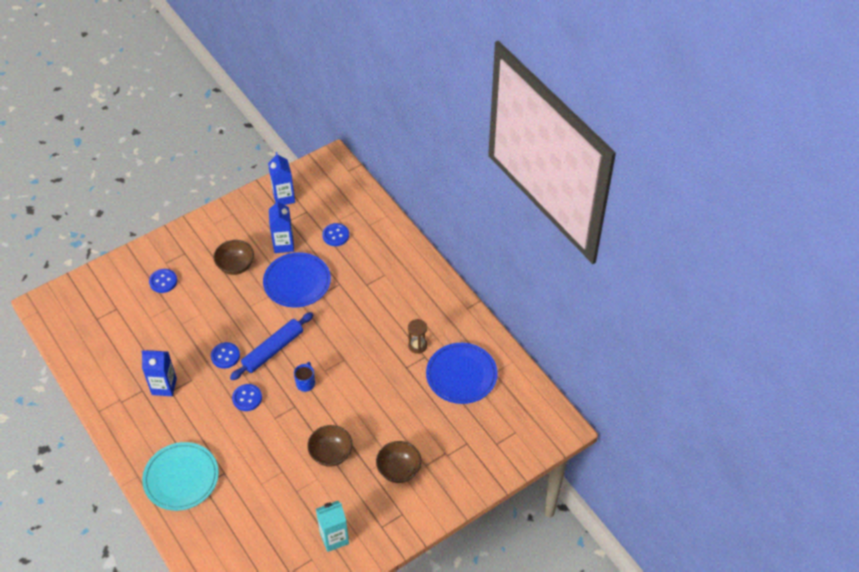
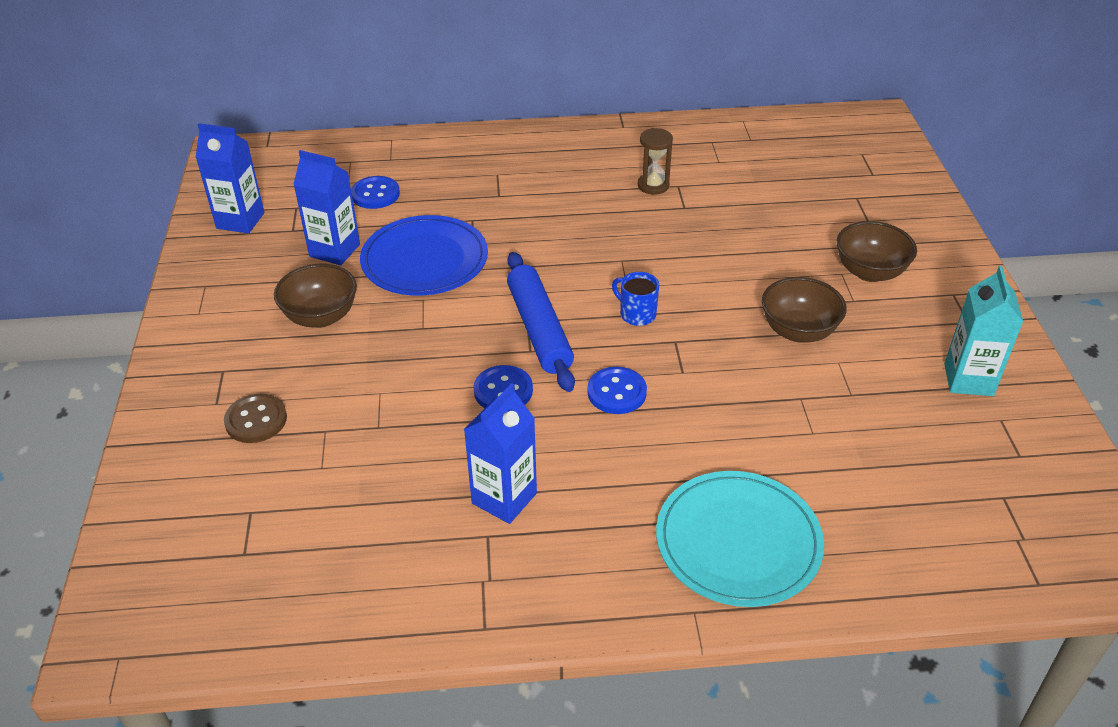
camera: 60 degrees left, 10 degrees down
(163, 281) = (256, 420): blue button -> brown button
(461, 375) = (734, 165): blue plate -> none

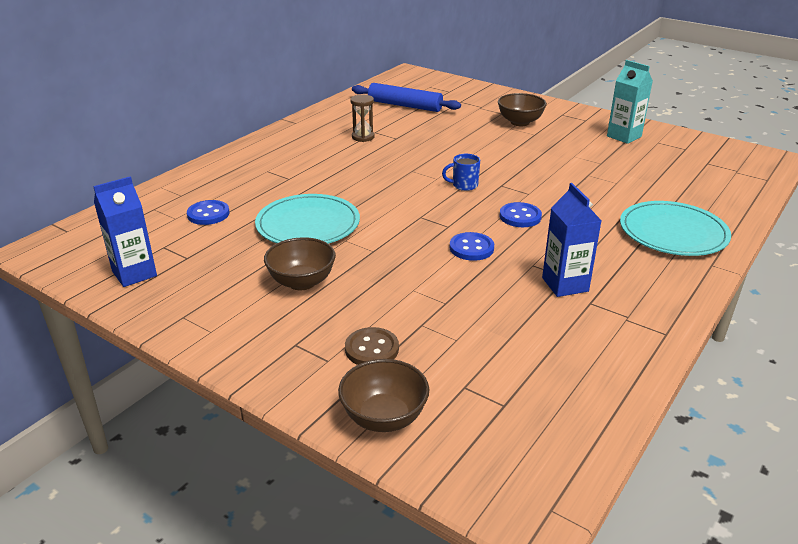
camera: 50 degrees left, 10 degrees down
(334, 250) = (240, 250): blue carton -> none
(424, 260) = (308, 224): blue plate -> turquoise plate
(539, 329) = (433, 216): blue rolling pin -> blue rolling pin (405, 105)
(798, 331) = (538, 154): brown bowl -> brown bowl (384, 418)

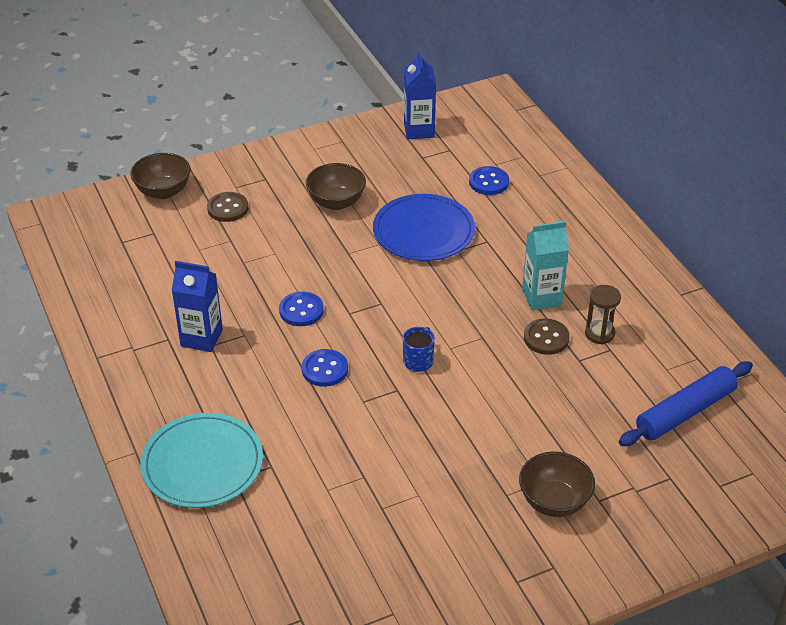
camera: 120 degrees right, 10 degrees up
(308, 224) = (423, 231): turquoise plate -> blue plate
(387, 151) = (546, 338): none -> brown button
(624, 136) = (435, 586): turquoise carton -> turquoise carton (541, 297)

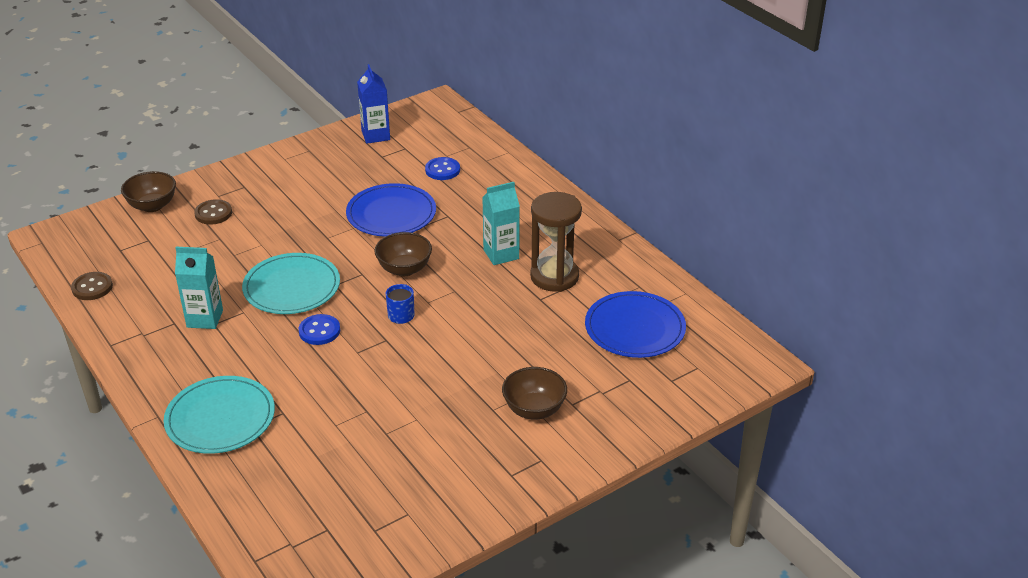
camera: 10 degrees left, 5 degrees down
(201, 338) = (205, 319): blue carton -> turquoise carton
(301, 310) = (292, 287): blue button -> turquoise plate
(336, 202) = (310, 199): brown bowl -> brown bowl (404, 269)
(546, 338) = (509, 285): brown button -> brown button (92, 287)
(599, 333) = (554, 277): brown hourglass -> brown hourglass, size x1.88
(685, 412) = (635, 328): blue rolling pin -> blue plate

